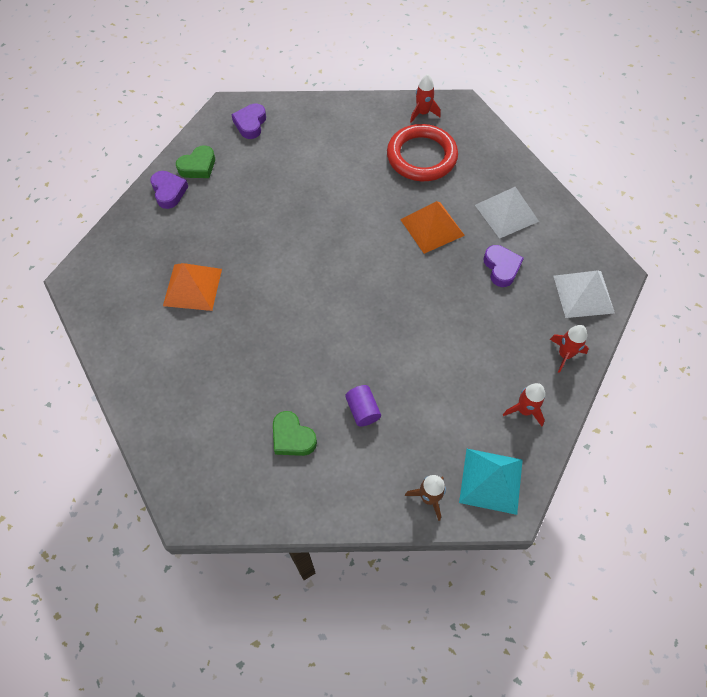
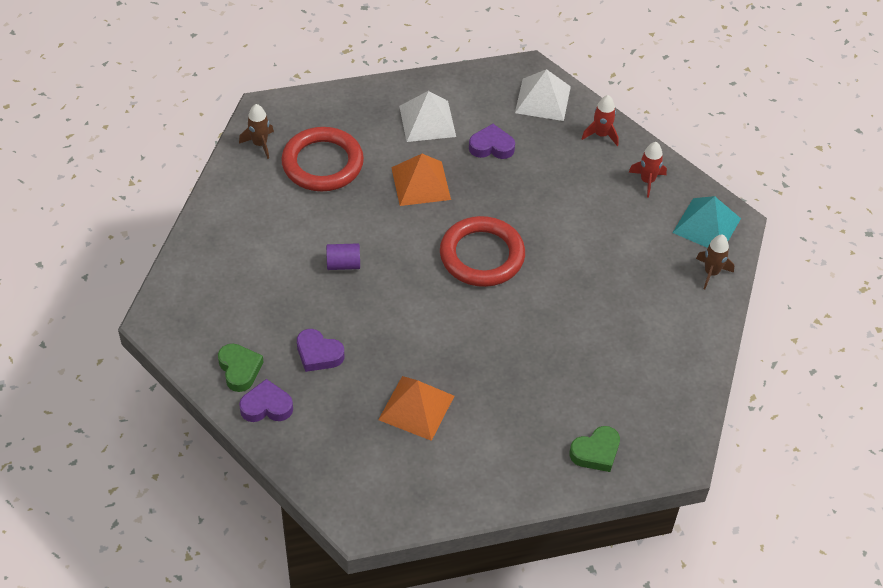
camera: 75 degrees left, 10 degrees down
(250, 124) = (195, 304): purple heart -> purple heart (318, 354)
(292, 437) = (624, 358): green heart -> green heart (596, 452)
(363, 410) = (612, 296): purple cylinder -> purple cylinder (343, 264)
(369, 292) = (482, 255): none -> red ring
(422, 113) = (260, 144): red rocket -> brown rocket

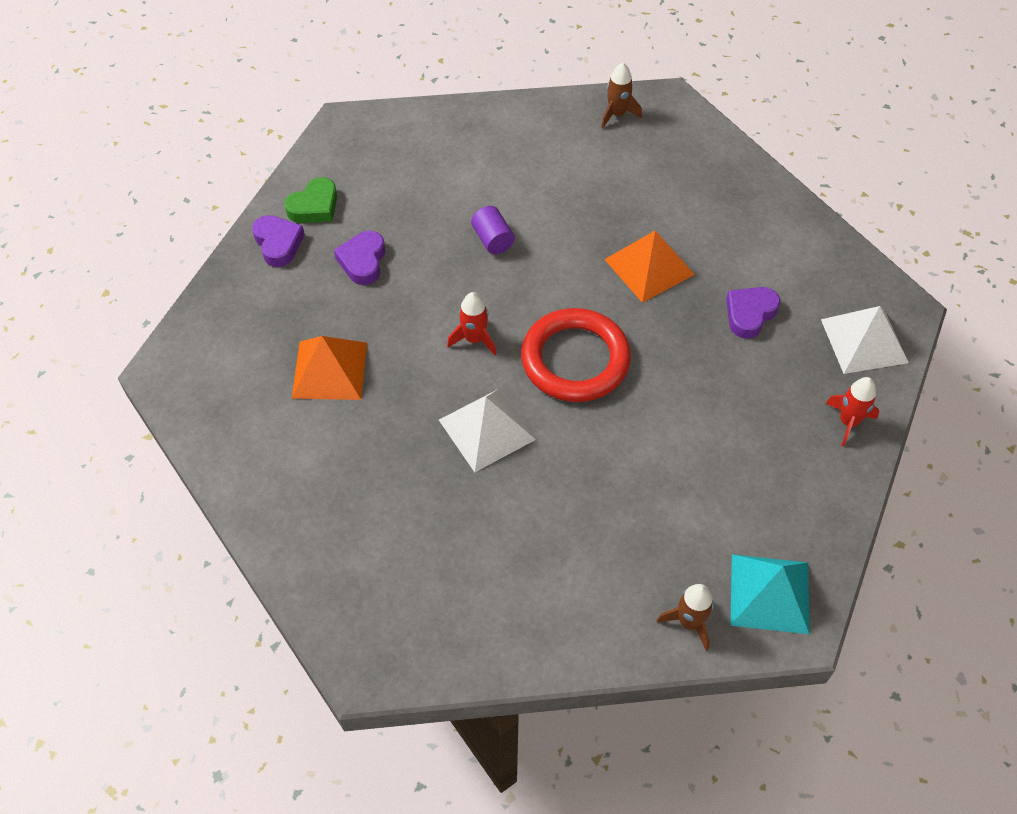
camera: 70 degrees right, 5 degrees up
(322, 163) = (623, 173): red ring -> none
(427, 121) = (748, 240): white pyramid -> white pyramid (486, 429)
(491, 146) = (749, 314): purple heart -> purple heart turned 120 degrees counterclockwise
(596, 452) = (339, 569): green heart -> none
(647, 181) = (803, 498): red rocket -> red rocket (474, 339)

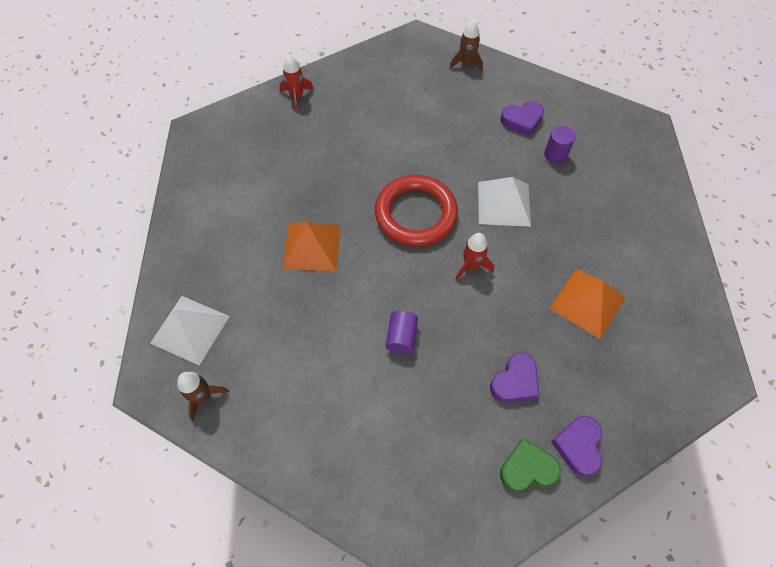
camera: 145 degrees left, 5 degrees up
(466, 536) = (555, 155): none -> purple cylinder
(749, 314) = (283, 179): purple heart -> purple heart (522, 120)
(769, 593) = (417, 53): turquoise pyramid -> none
(864, 341) = (238, 127): white pyramid -> white pyramid (190, 329)

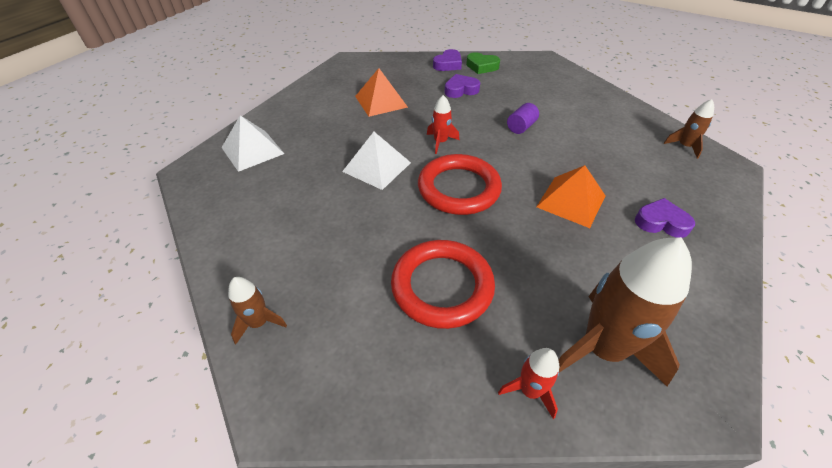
camera: 150 degrees left, 15 degrees down
(190, 329) = (699, 185): white pyramid -> white pyramid (252, 150)
(261, 134) = (602, 348): none -> brown rocket
(376, 127) = (442, 286): none -> red ring
(522, 120) = (283, 222): purple heart -> purple heart (661, 222)
(555, 155) = (292, 182): purple cylinder -> none

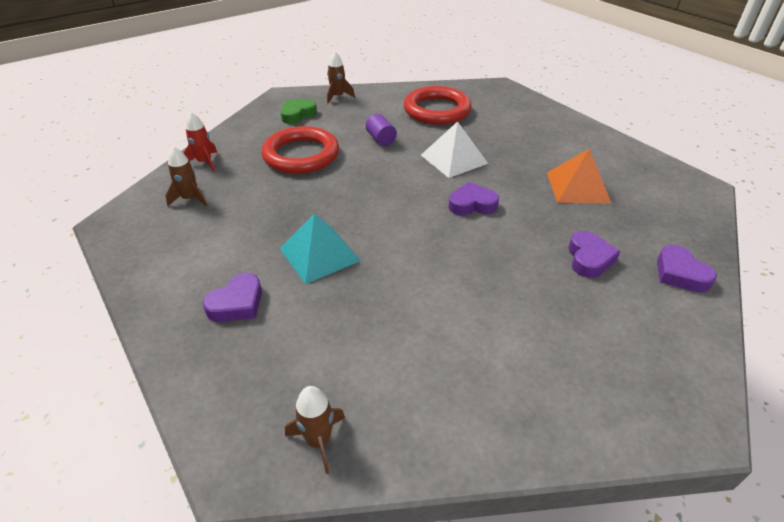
camera: 115 degrees right, 5 degrees down
(252, 150) = (514, 109): white pyramid -> none
(440, 142) = (472, 204): red rocket -> purple heart
(458, 188) = (392, 193): red ring -> red ring (437, 110)
(481, 66) = (667, 310): green heart -> green heart (297, 114)
(521, 127) = (469, 277): purple cylinder -> purple cylinder (381, 139)
(571, 201) = (319, 254): orange pyramid -> turquoise pyramid
(602, 348) = (190, 199): brown rocket -> brown rocket, size x0.48

